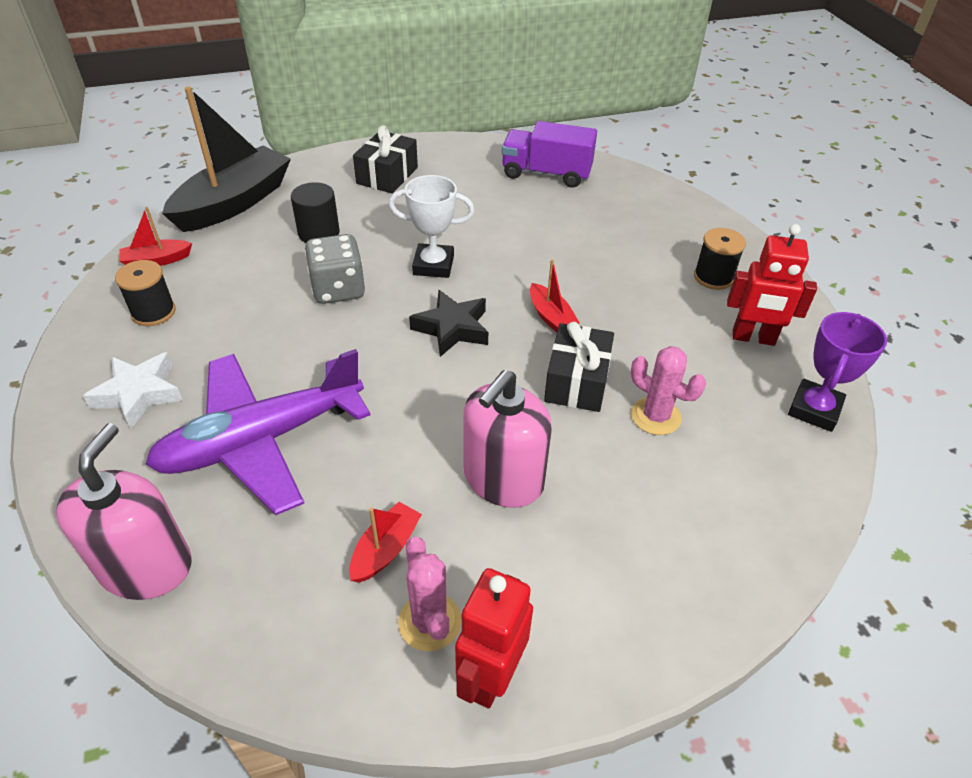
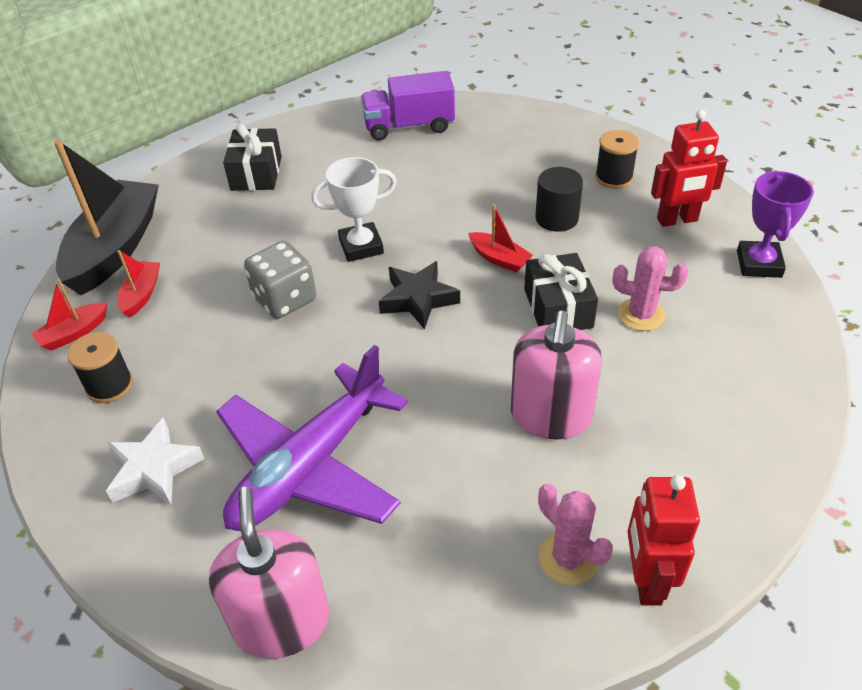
camera: 20 degrees left, 0 degrees up
(319, 233) = (226, 251): black cylinder -> black cylinder (556, 218)
(385, 549) = (490, 515): red boat -> red boat (142, 294)

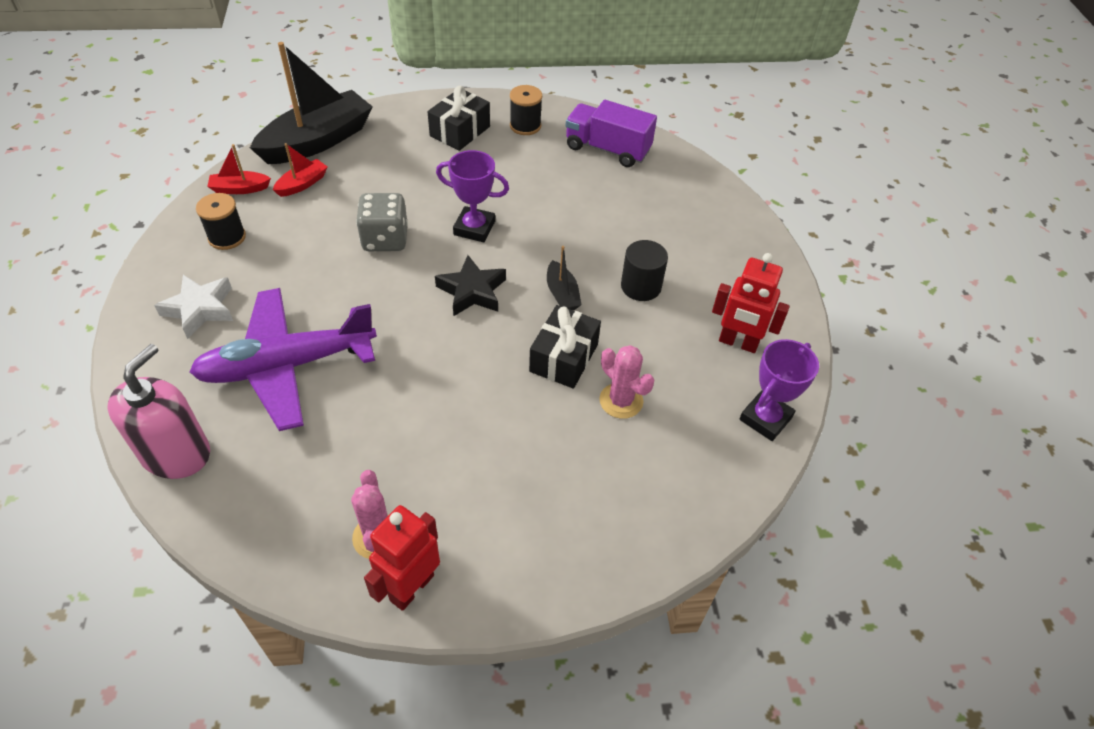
camera: 30 degrees right, 5 degrees up
(361, 246) = (474, 228): white trophy -> purple trophy
(499, 259) = (562, 294): red boat -> black boat
(551, 415) = (472, 433): pink soap dispenser -> none
(613, 177) = (725, 278): black spool -> black spool (525, 126)

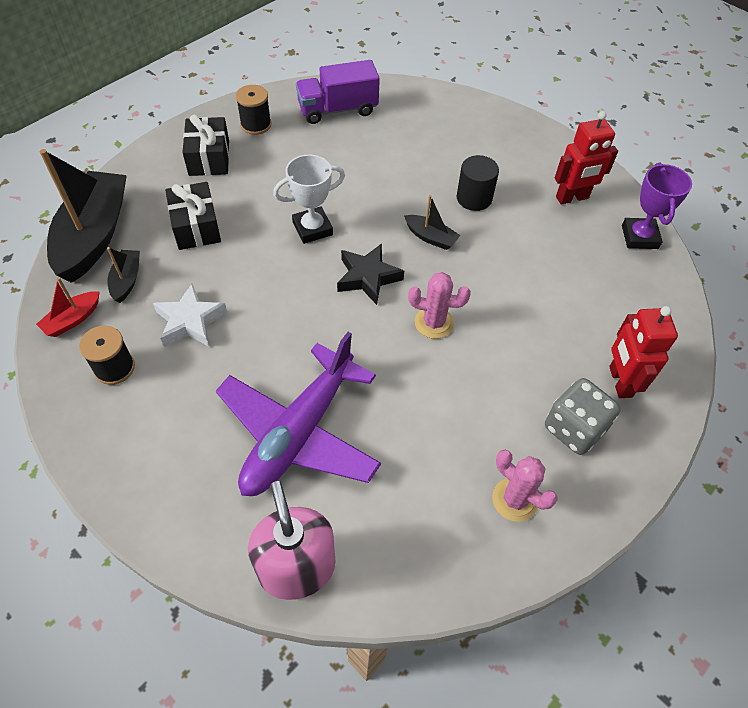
camera: 40 degrees left, 5 degrees up
(200, 309) = (168, 443): white star -> white star (190, 321)
(302, 184) = (127, 280): red boat -> black boat
(385, 239) = (254, 281): grey dice -> grey dice (574, 428)
(411, 587) = (575, 513): red robot -> red robot (620, 382)
(474, 228) = (312, 228): purple trophy -> white trophy
(564, 358) = (484, 282): black gift -> black gift (196, 227)
(621, 401) = (551, 286): pink cactus -> pink cactus (434, 323)

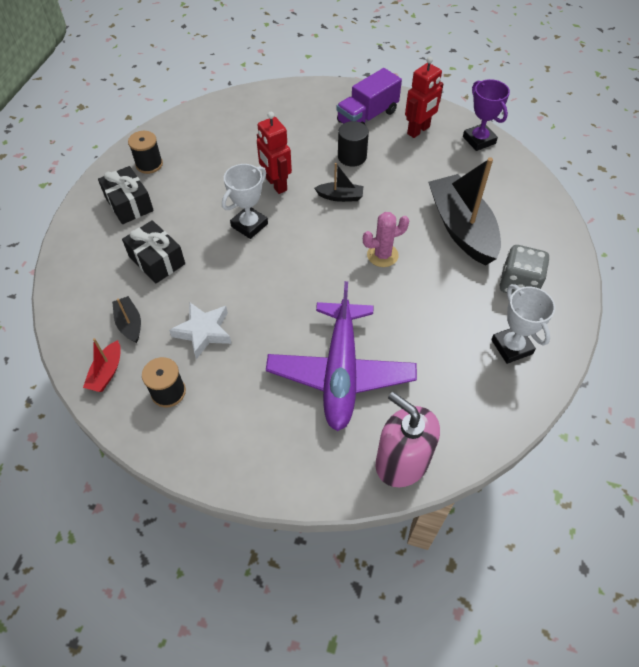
camera: 25 degrees left, 0 degrees up
(94, 235) = (76, 301): black boat -> black boat (461, 228)
(338, 109) = (207, 129): purple truck -> purple truck (367, 117)
(368, 277) = (314, 243): black star -> none
(515, 499) = (511, 347): pink cactus -> white trophy
(620, 382) = (527, 241): red robot -> red robot (276, 184)

